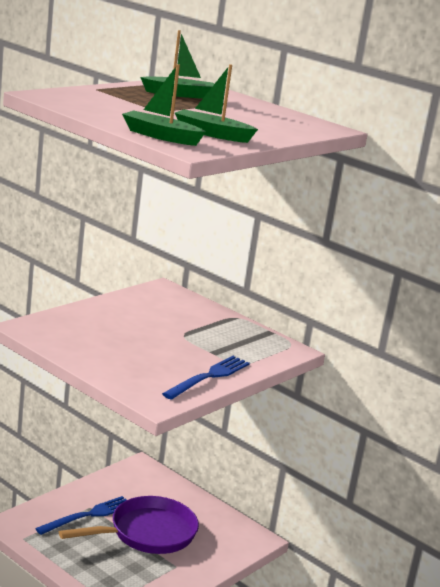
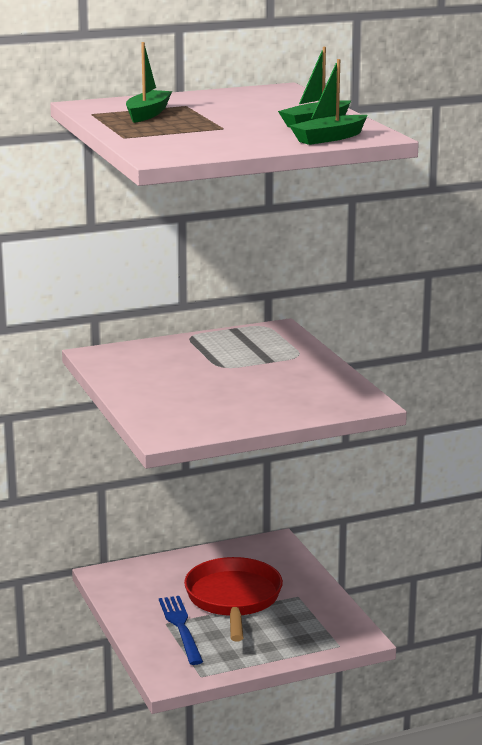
camera: 60 degrees left, 0 degrees up
(147, 533) = (233, 599): purple pan -> red pan
(209, 377) = (322, 372): blue fork -> none

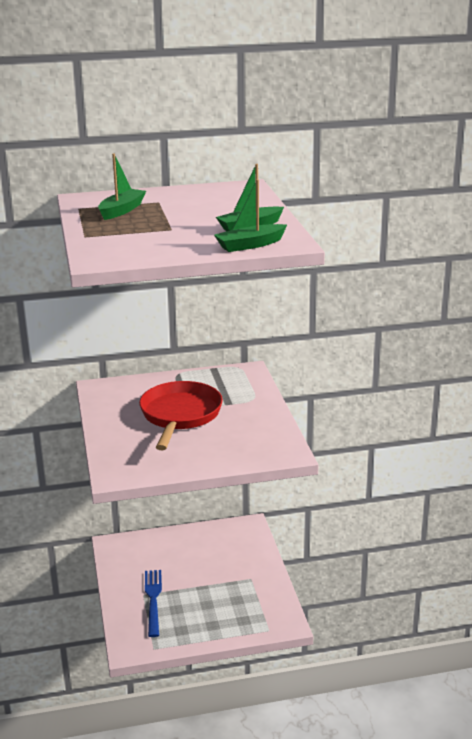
camera: 10 degrees right, 5 degrees up
(233, 599) = (201, 576): red pan -> red pan (180, 415)

